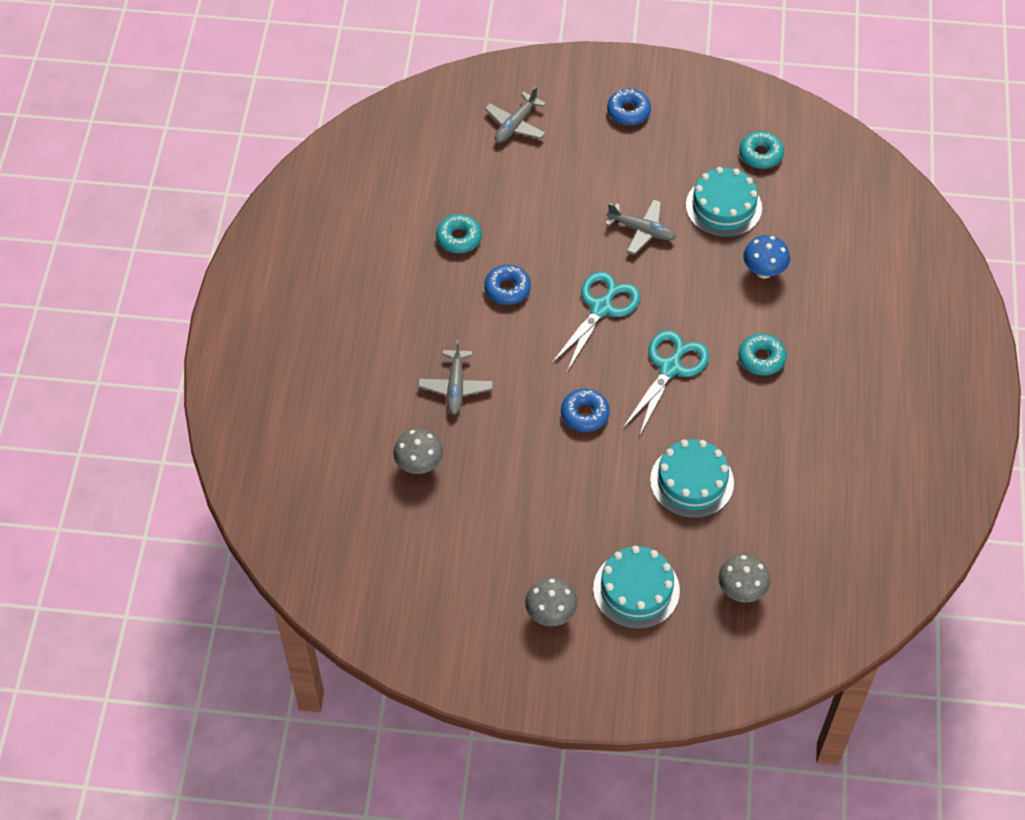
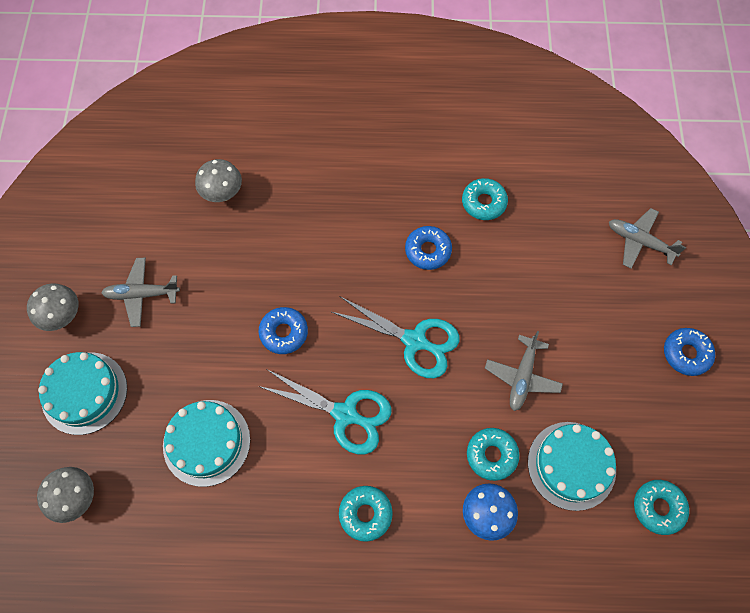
camera: 85 degrees right, 10 degrees up
(456, 387) = (309, 216): grey plane -> grey plane (142, 294)
(712, 261) = (491, 455): none -> turquoise donut

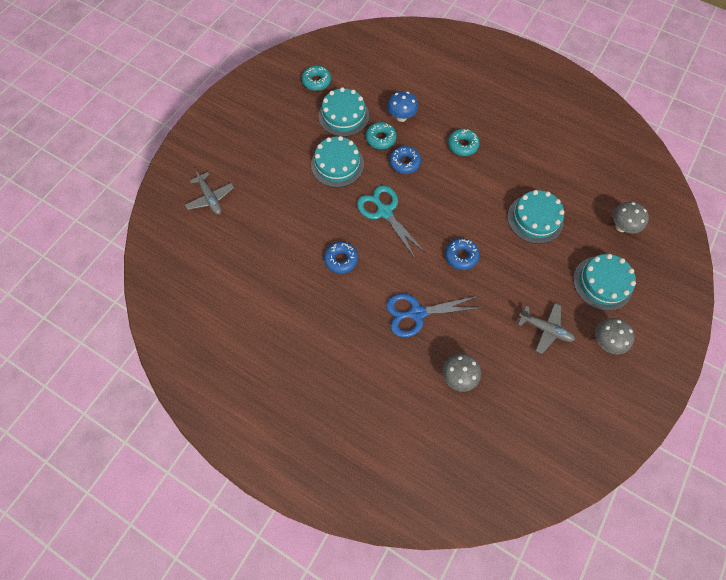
camera: 150 degrees left, 0 degrees up
(302, 235) = (416, 313): none -> blue scissors
(345, 414) = (447, 194): turquoise scissors -> none
(483, 202) = (283, 272): turquoise donut -> none
(522, 377) = (337, 164): grey plane -> turquoise cake
(686, 354) = (241, 132): blue donut -> blue donut (404, 163)

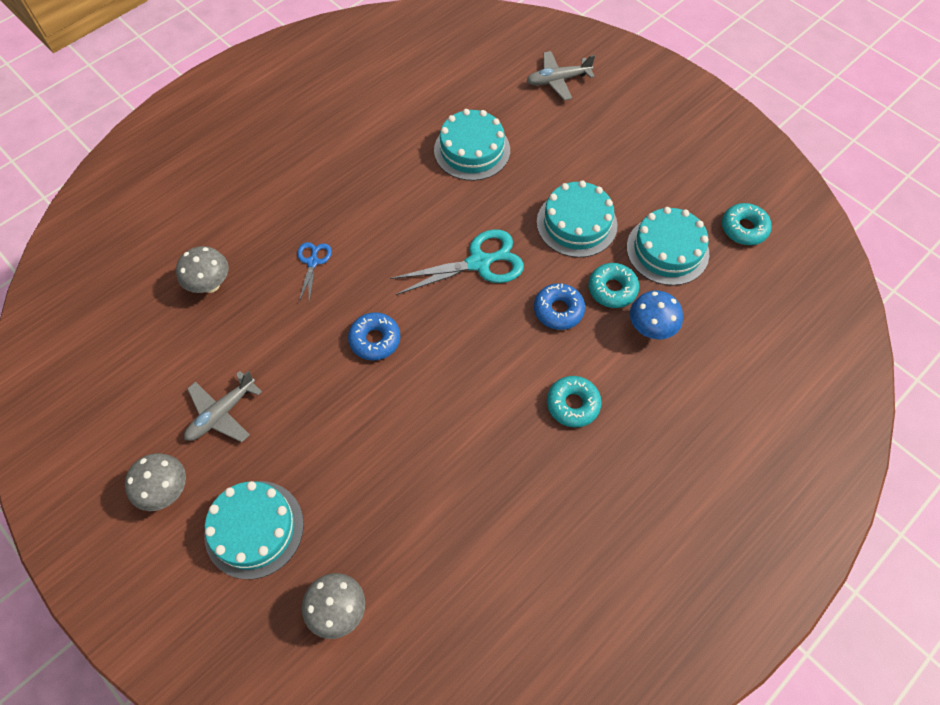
camera: 105 degrees right, 5 degrees down
(341, 259) = (421, 197): blue donut -> none
(416, 313) = (313, 262): blue scissors -> blue scissors, size x0.54
(535, 219) = (401, 468): turquoise cake -> turquoise cake (472, 150)

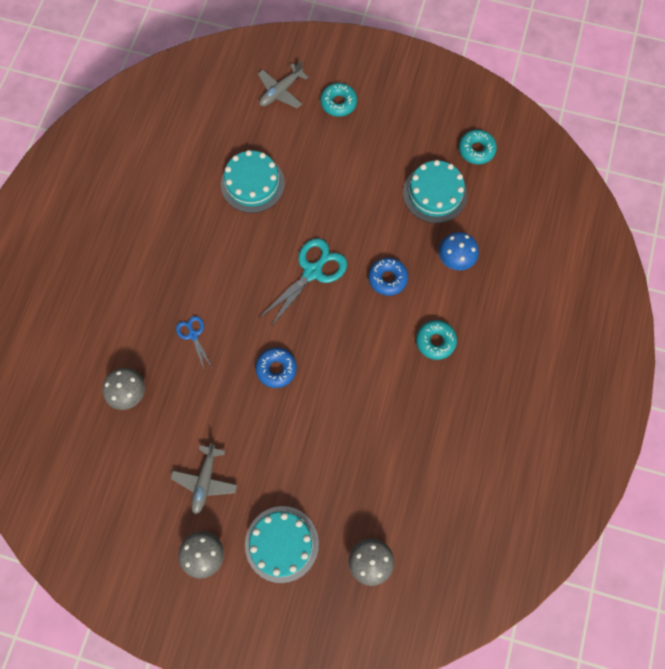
camera: 30 degrees left, 10 degrees up
(576, 223) = (362, 205): turquoise cake -> none
(612, 289) = (414, 243): turquoise donut -> turquoise donut (338, 103)

